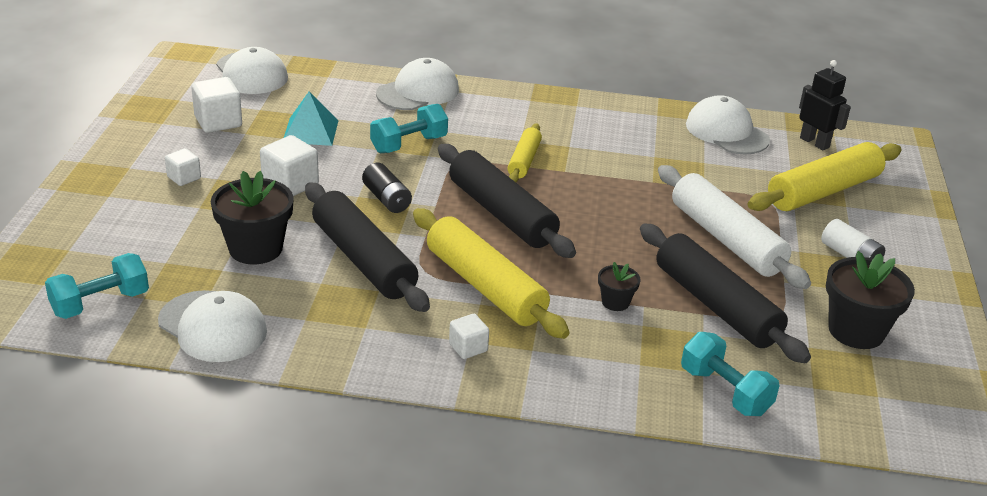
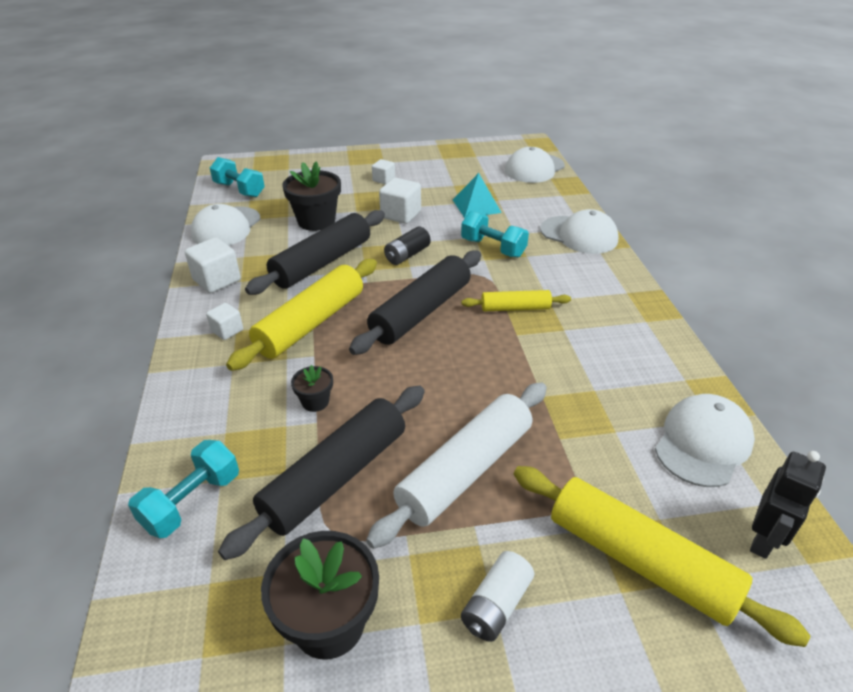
camera: 75 degrees right, 5 degrees up
(218, 122) = (459, 173): white cube -> white cube (217, 280)

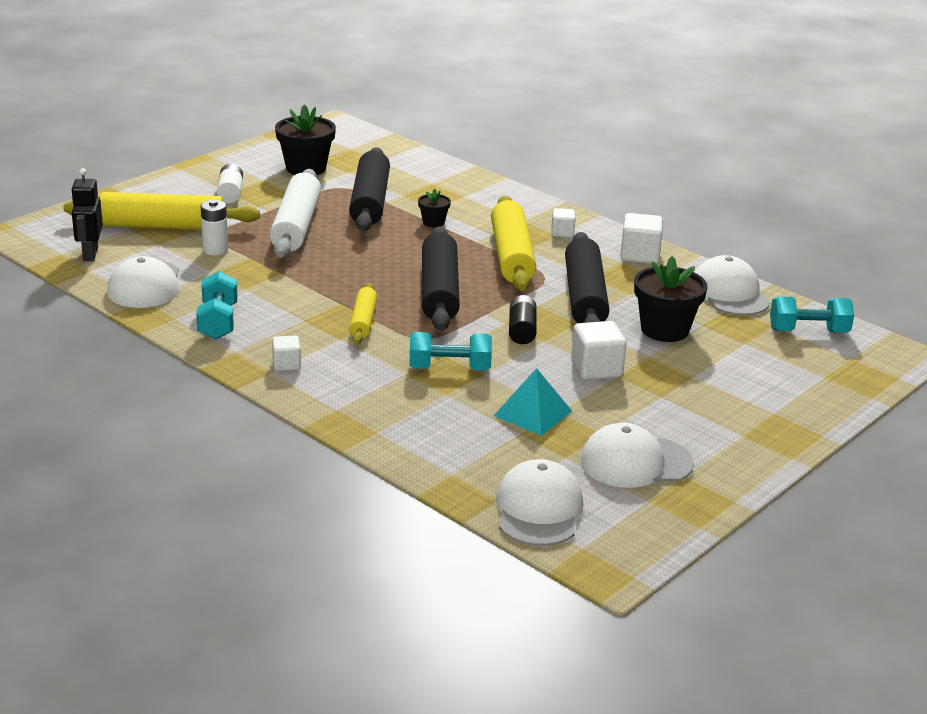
camera: 140 degrees right, 10 degrees down
(192, 501) = (432, 173): turquoise dumbbell -> turquoise dumbbell (218, 322)
(383, 180) = (693, 406): white cube -> white cube (286, 364)
(515, 308) = (363, 321): yellow rolling pin -> yellow rolling pin turned 45 degrees counterclockwise
(579, 235) = (373, 419): white cap -> white cap (636, 462)
(592, 469) = (215, 250): none -> white battery

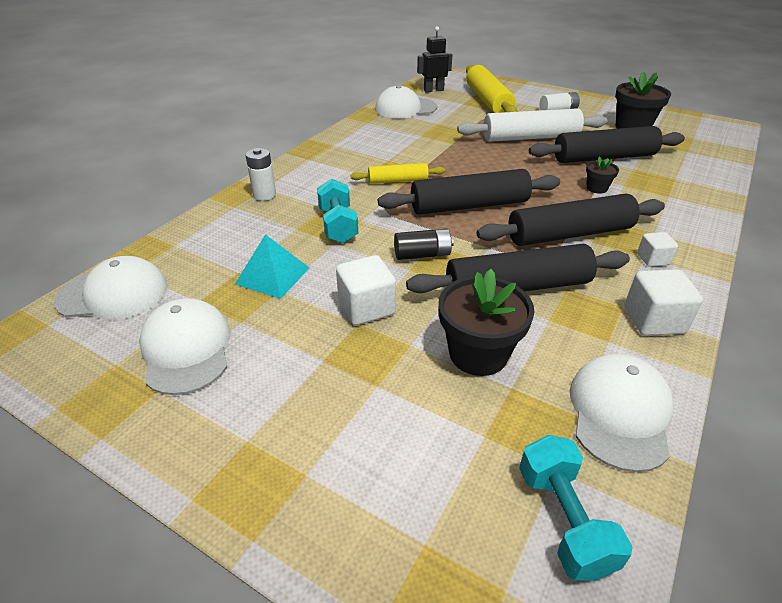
camera: 80 degrees right, 10 degrees up
(215, 250) = (469, 119): white battery -> white battery (264, 195)
(218, 322) = (369, 134): turquoise dumbbell -> none
(286, 364) = (321, 163): white cube -> none
(511, 256) = (569, 234): yellow rolling pin -> black rolling pin
(729, 293) = (619, 413): white cap -> white cap turned 45 degrees counterclockwise

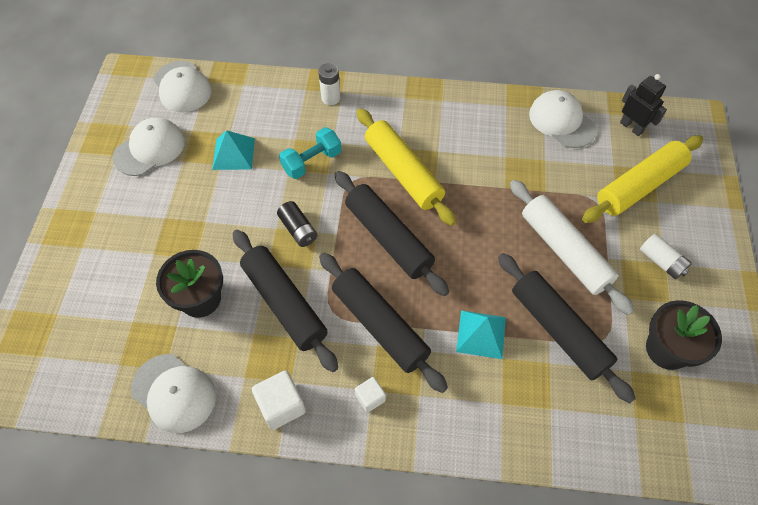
camera: 65 degrees right, 20 degrees up
(366, 307) = (222, 219): white cube -> none
(398, 180) = (403, 172): yellow rolling pin -> yellow rolling pin, size x1.83
(564, 519) = (86, 374): turquoise dumbbell -> none
(597, 188) = (481, 334): black flower pot -> turquoise pyramid
(619, 413) = (174, 393): white cap -> white cap turned 45 degrees clockwise

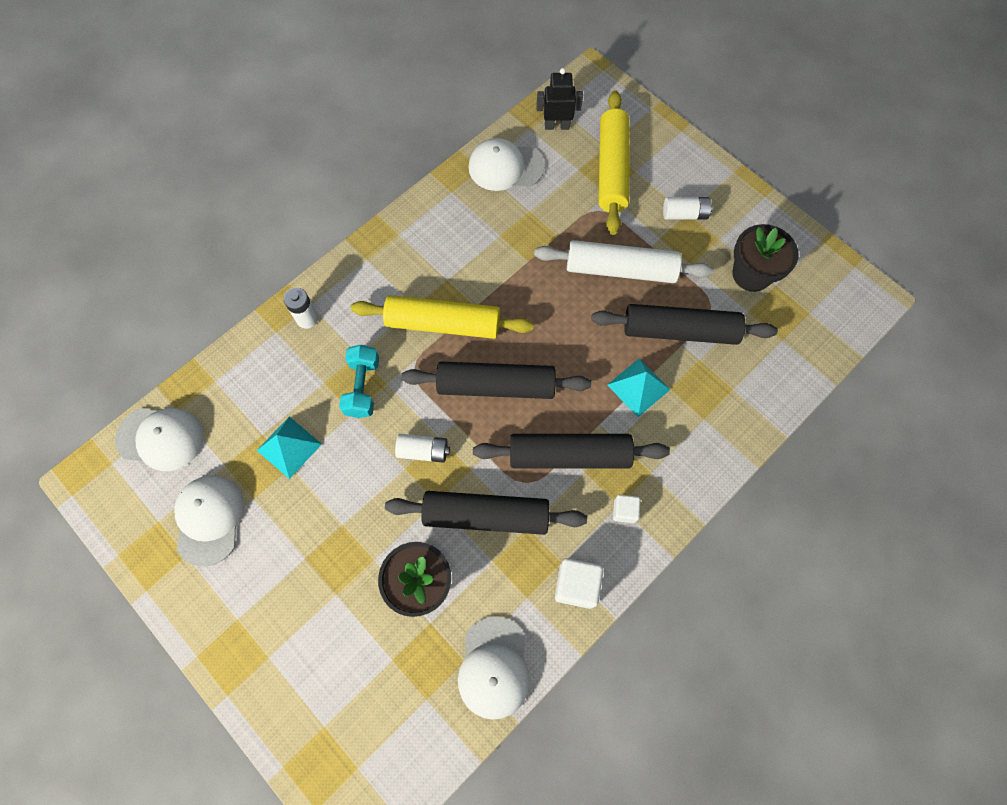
camera: 50 degrees left, 10 degrees up
(174, 393) = (494, 667): white cap -> white cap turned 105 degrees clockwise
(298, 230) = (423, 451): black battery -> white battery

